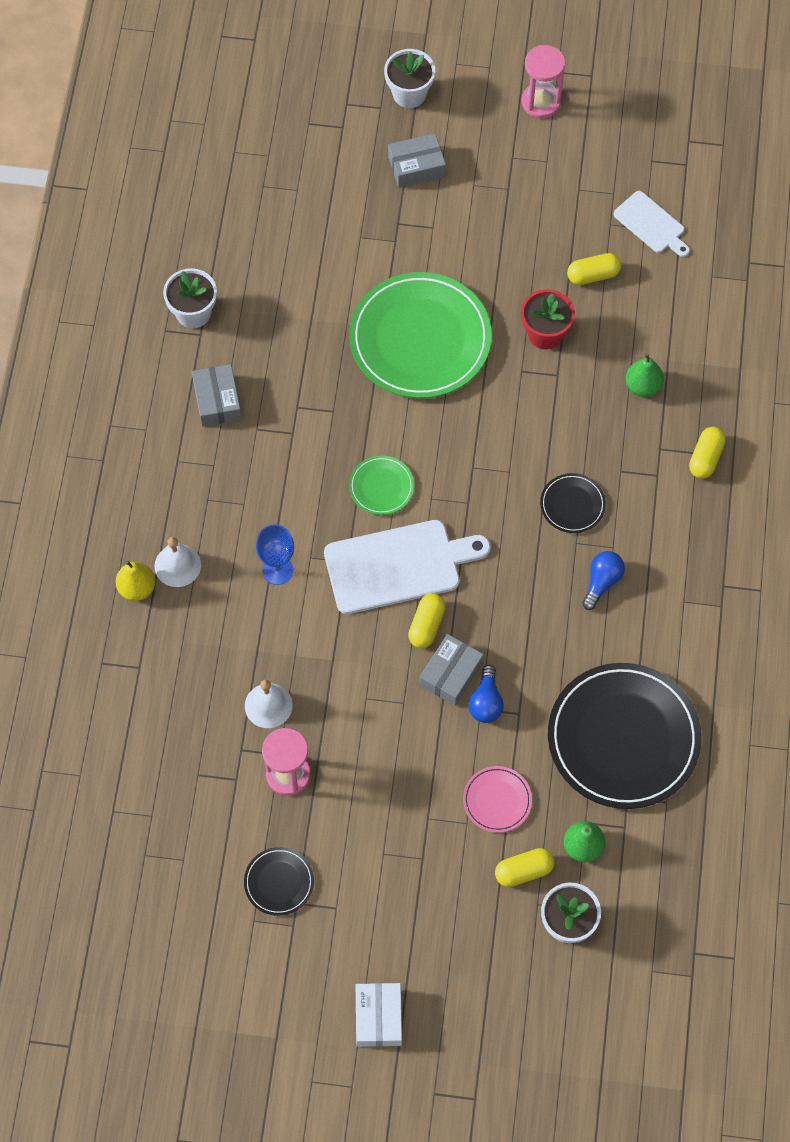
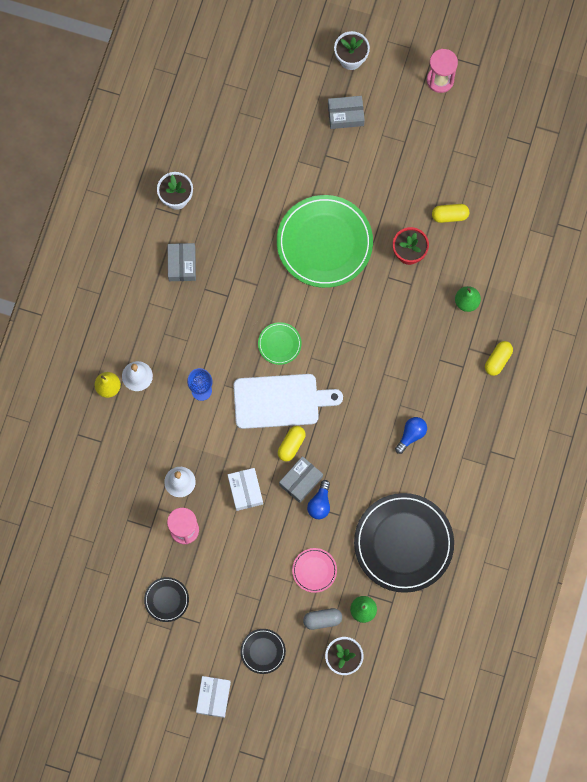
camera: 10 degrees right, 10 degrees up
(370, 702) = (245, 490): none -> white box
(523, 871) = (322, 619): yellow capsule -> grey capsule
(572, 505) = (403, 378): black plate -> black plate (263, 651)
(651, 224) = (497, 185): white cutting board -> none

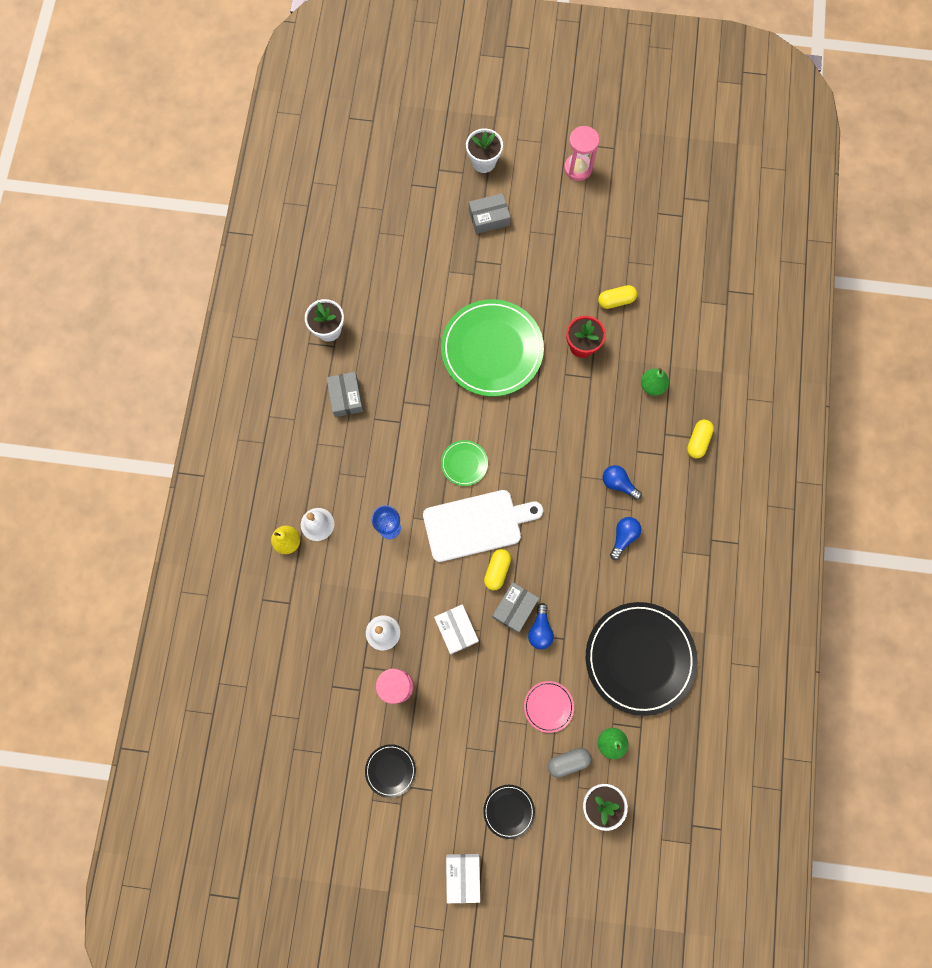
camera: 10 degrees left, 0 degrees up
(416, 386) = (618, 484): none -> blue light bulb

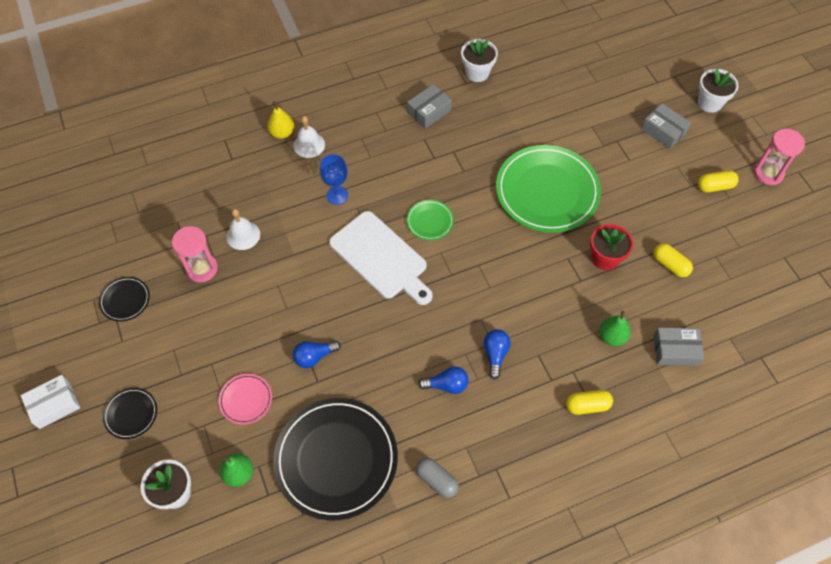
camera: 60 degrees right, 15 degrees down
(456, 630) = (276, 289): white box -> none
(497, 570) = (349, 294): yellow capsule -> yellow capsule (715, 186)
(514, 608) = (322, 325): grey box -> grey box (675, 350)
(568, 761) = (201, 443): grey capsule -> grey capsule (436, 480)

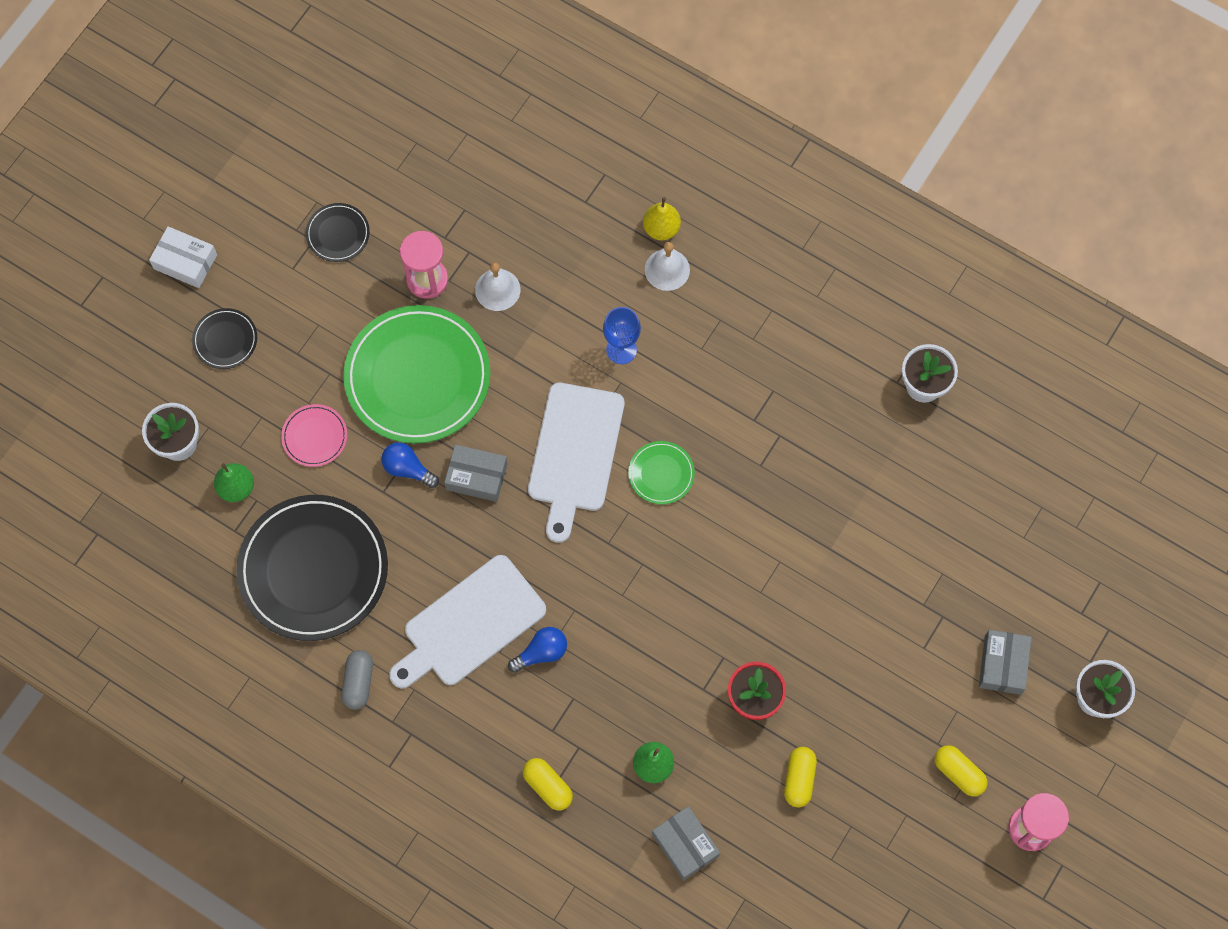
camera: 55 degrees right, 10 degrees up
(429, 111) = (818, 368): grey box -> grey box (476, 476)
(446, 385) = (470, 624): blue light bulb -> white cutting board
(547, 191) = (801, 578): green plate -> green plate (417, 377)

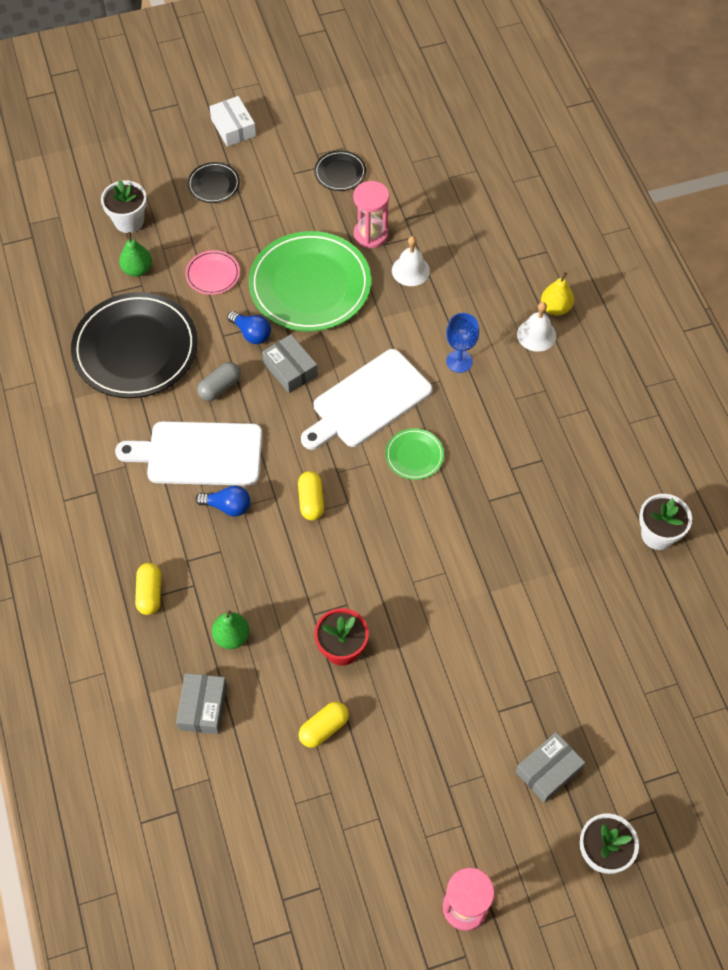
camera: 40 degrees right, 10 degrees down
(358, 682) = (96, 435): grey capsule -> grey capsule (220, 387)
(408, 469) = (251, 333): blue light bulb -> blue light bulb turned 150 degrees clockwise
(958, 773) = (445, 820): yellow capsule -> yellow capsule (311, 501)

